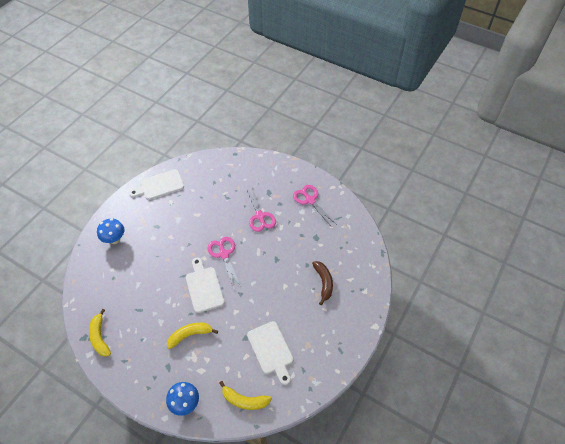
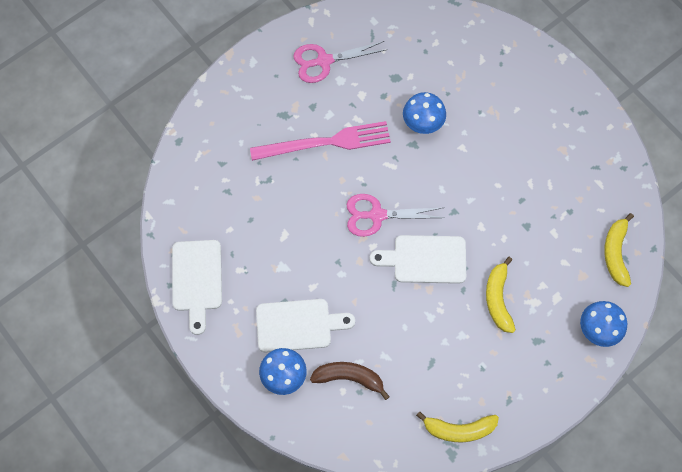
camera: 70 degrees left, 15 degrees up
(244, 400) = (615, 253): yellow banana -> yellow banana turned 150 degrees clockwise
(260, 216) = (326, 142): pink scissors -> pink fork
(271, 350) = (555, 197): white cutting board -> white cutting board (298, 325)
(291, 260) = (422, 124): none -> blue mushroom
(323, 283) = (475, 95): brown banana -> brown banana (349, 378)

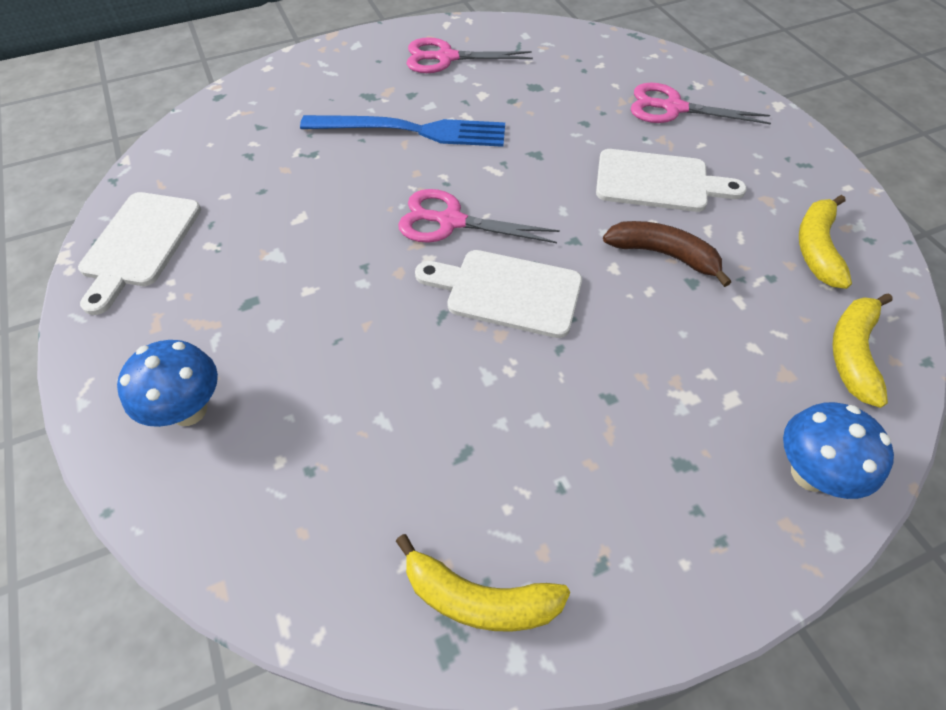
camera: 15 degrees right, 15 degrees down
(298, 325) = (256, 337): white cutting board -> white cutting board (658, 182)
(326, 142) = (412, 131): pink fork -> blue fork
(349, 378) = (302, 441): brown banana -> brown banana (663, 255)
(422, 124) = (557, 136): blue mushroom -> none
(493, 78) = (673, 108): none -> pink scissors
(498, 299) = (619, 376): yellow banana -> yellow banana (816, 248)

